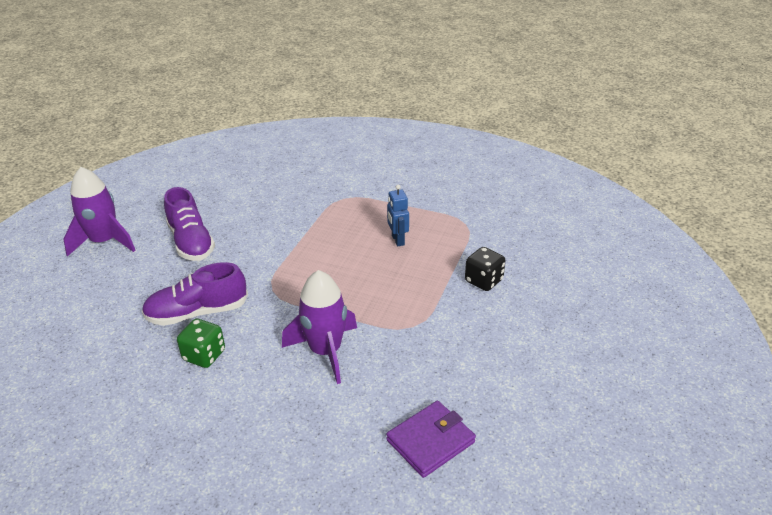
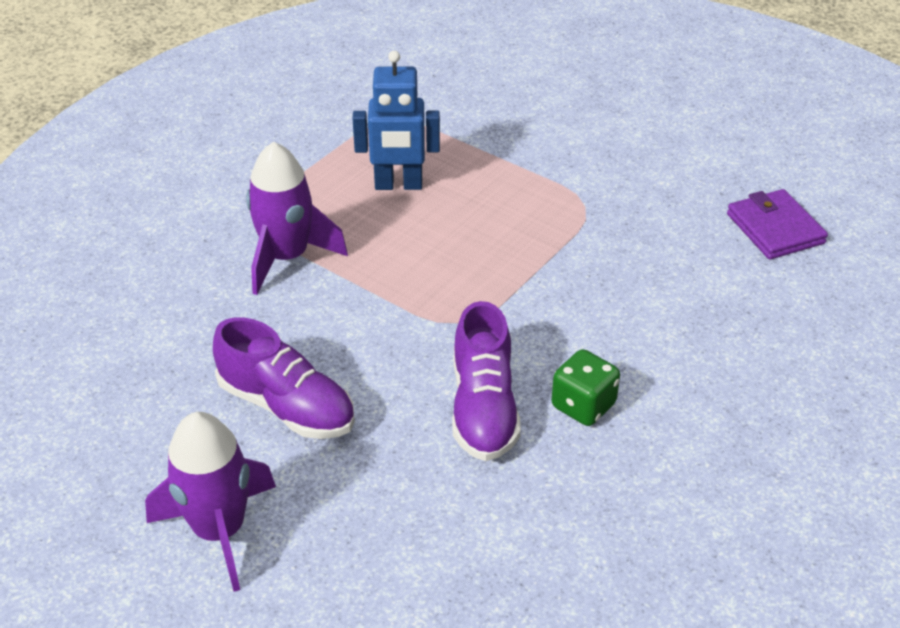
camera: 75 degrees left, 5 degrees up
(191, 242) = (287, 406): purple shoe -> purple shoe turned 45 degrees clockwise
(325, 351) = (609, 286): purple rocket -> purple rocket (286, 257)
(397, 240) = (398, 185): blue robot -> blue robot, size x1.55
(483, 281) = (520, 134): black dice -> none

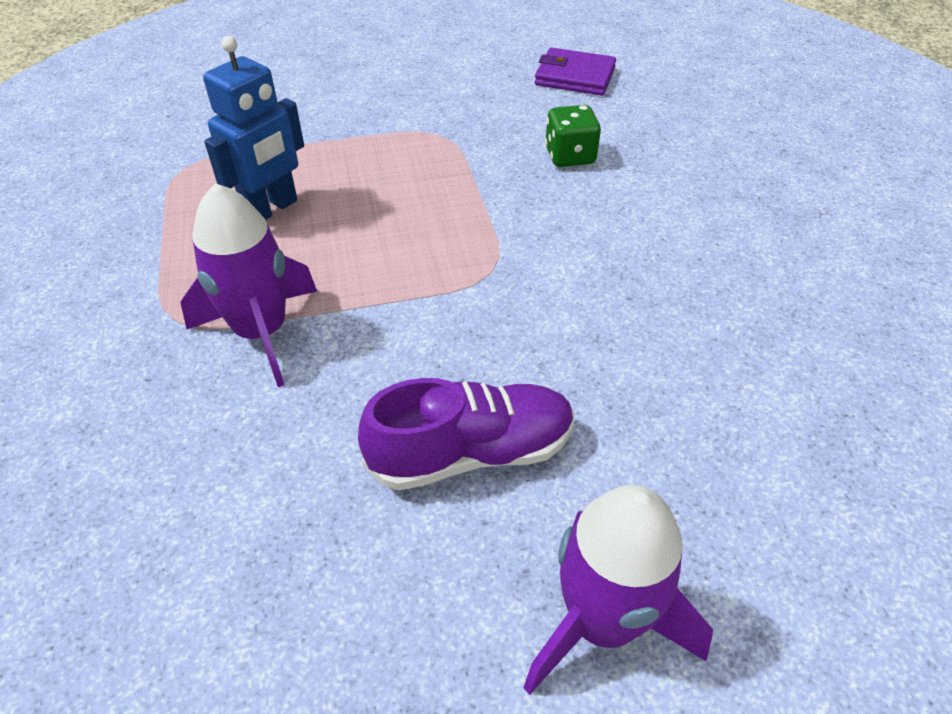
camera: 50 degrees left, 5 degrees up
(483, 408) = (612, 317): purple shoe -> none
(583, 406) = (664, 261): green dice -> green dice (570, 156)

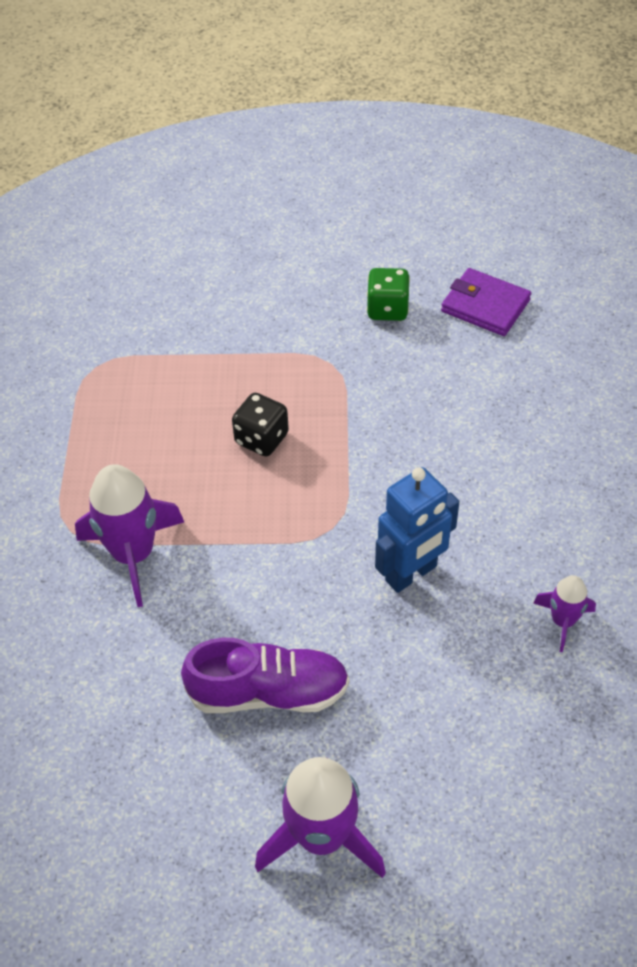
camera: 15 degrees right, 5 degrees up
(271, 209) = (162, 428): blue robot -> blue robot (411, 574)
(386, 204) = (261, 439): none -> black dice
(570, 156) = (444, 410): green dice -> green dice (387, 309)
(780, 318) = (562, 621): none -> purple rocket

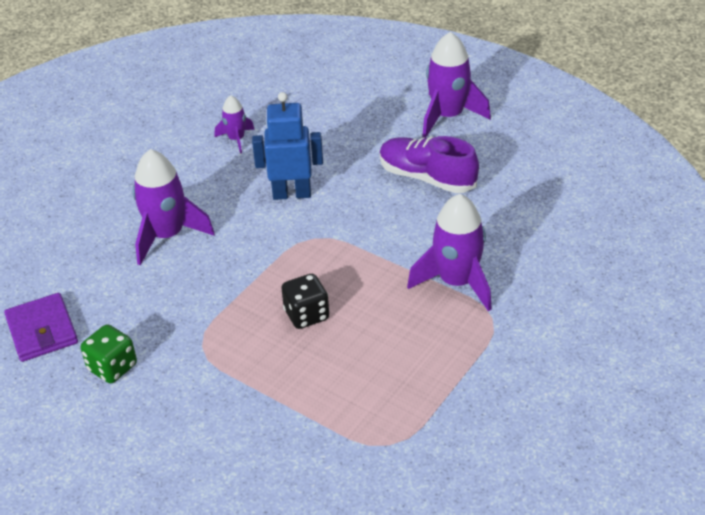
camera: 145 degrees left, 10 degrees down
(488, 448) = (167, 235): none -> purple rocket

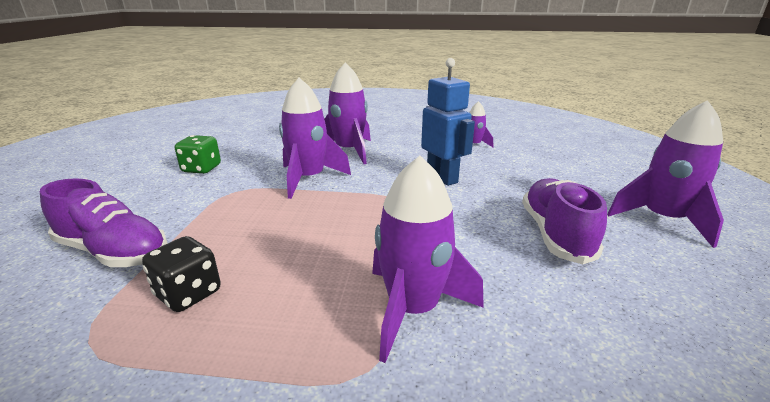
camera: 60 degrees right, 15 degrees down
(42, 330) = (232, 143): purple wallet -> none
(217, 285) = (308, 179): none -> purple rocket
(268, 438) = (114, 252): none -> purple shoe
(306, 315) = (294, 225): black dice -> black dice (188, 294)

